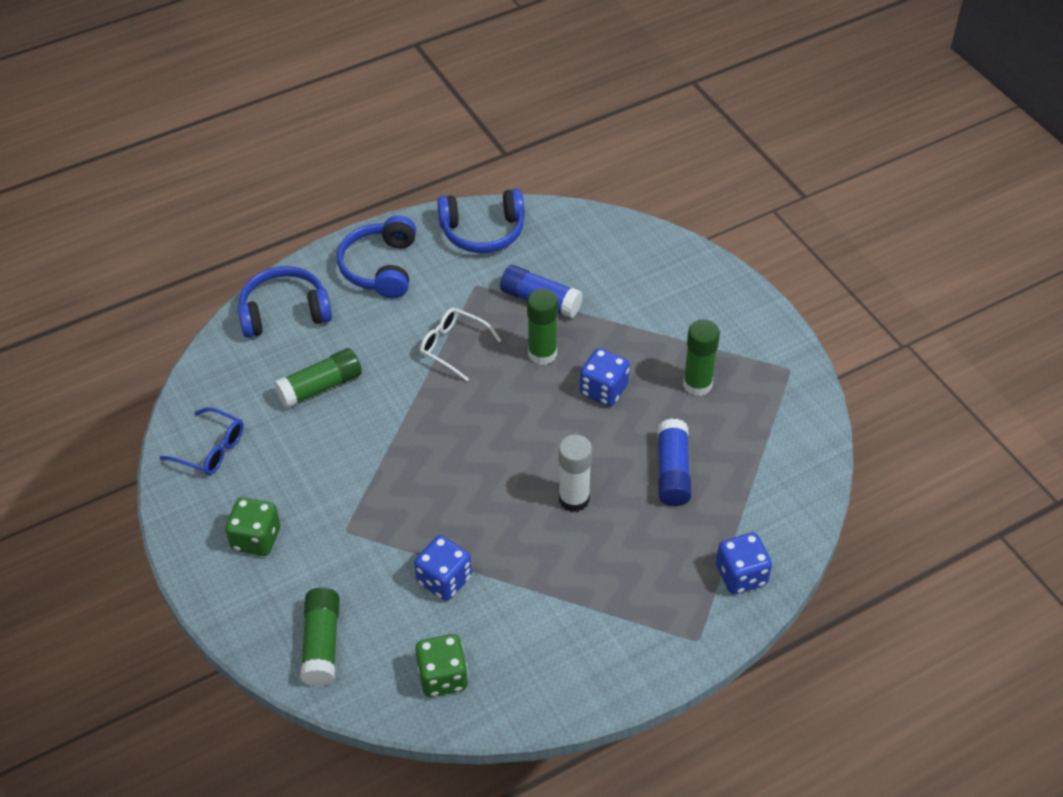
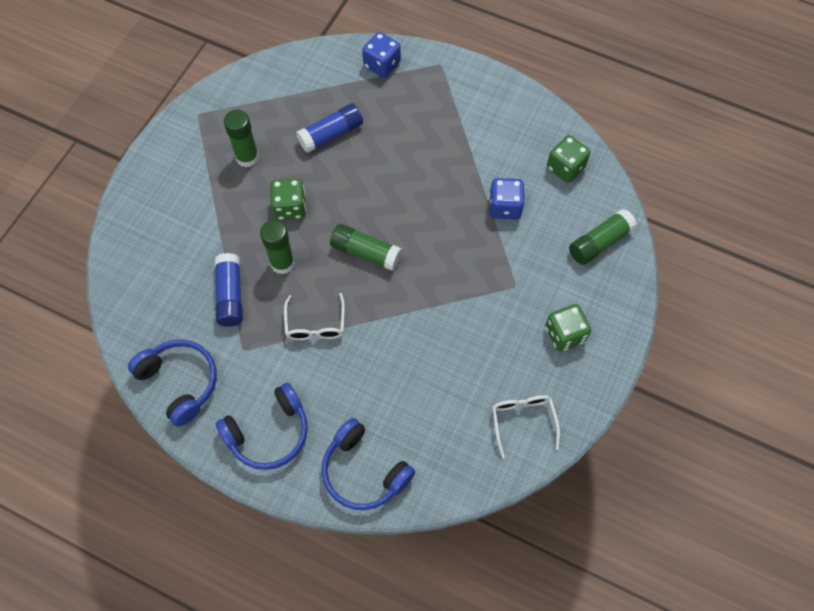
camera: 125 degrees left, 15 degrees up
(211, 449) = (523, 421): blue glasses -> white glasses
(320, 387) = (415, 388): green glue stick -> green glue stick (365, 252)
(574, 499) = (392, 174): white glue stick -> none
(603, 390) = (290, 207): blue dice -> green dice

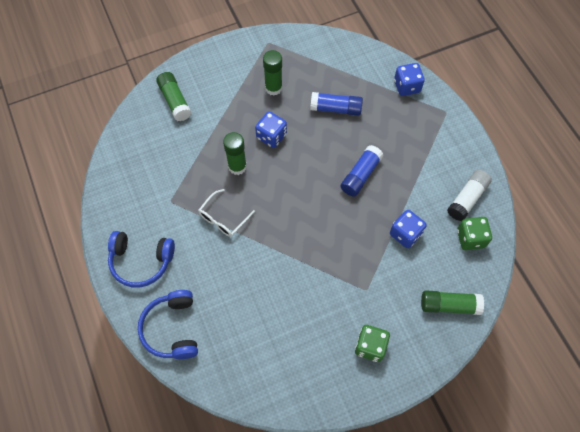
camera: 40 degrees right, 0 degrees up
(180, 382) = (120, 193): blue headphones -> none
(230, 295) = (191, 164): blue glue stick -> blue glue stick (360, 175)
(290, 207) = (271, 136): green dice -> blue dice
(365, 252) = (291, 197): green glue stick -> green glue stick (175, 101)
(523, 421) = (293, 379): white glasses -> none
(531, 133) = (467, 198): none -> white glue stick

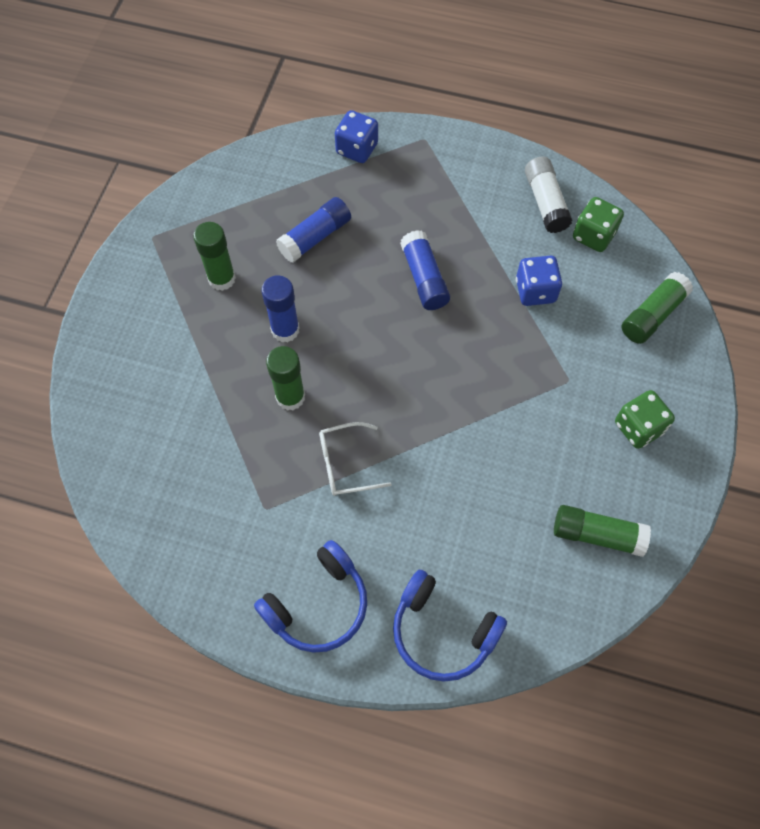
camera: 50 degrees left, 0 degrees up
(175, 101) = (126, 400): green glue stick -> green glue stick (597, 534)
(223, 218) = (345, 464): white glasses -> white glasses turned 90 degrees clockwise
(271, 136) = (285, 330): blue dice -> blue glue stick

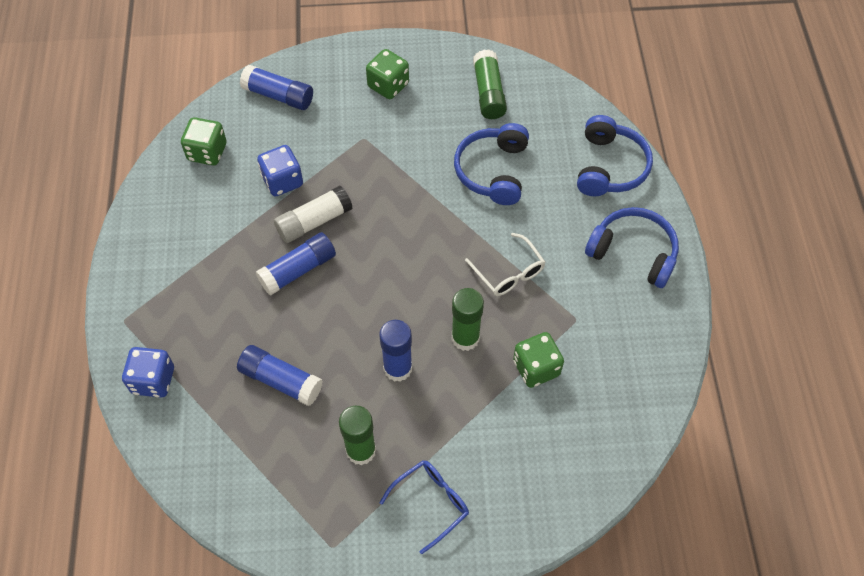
camera: 110 degrees left, 5 degrees down
(149, 317) = (431, 503): none -> blue glasses
(230, 448) = (536, 368): none -> green dice
(480, 497) = (493, 171): none -> blue headphones
(545, 202) = (179, 196): white glue stick -> white glue stick (314, 222)
(652, 315) = (279, 96): green glue stick -> blue glue stick

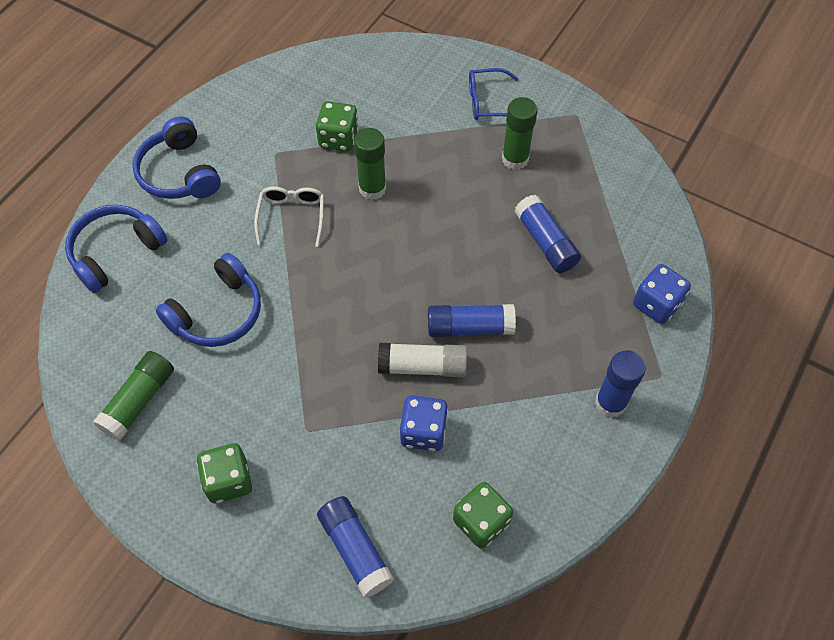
camera: 145 degrees left, 0 degrees up
(398, 368) = (444, 197): blue glue stick -> blue glue stick (610, 403)

